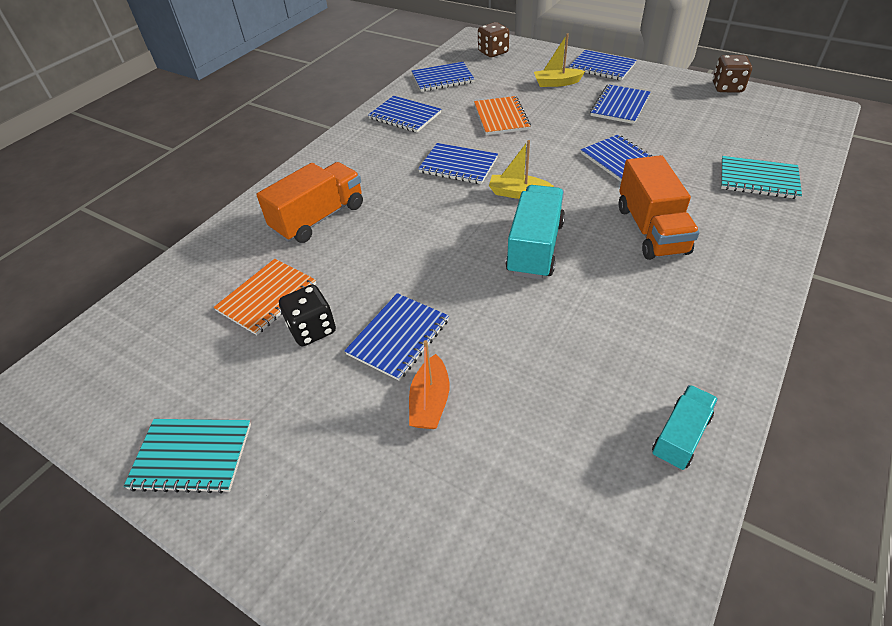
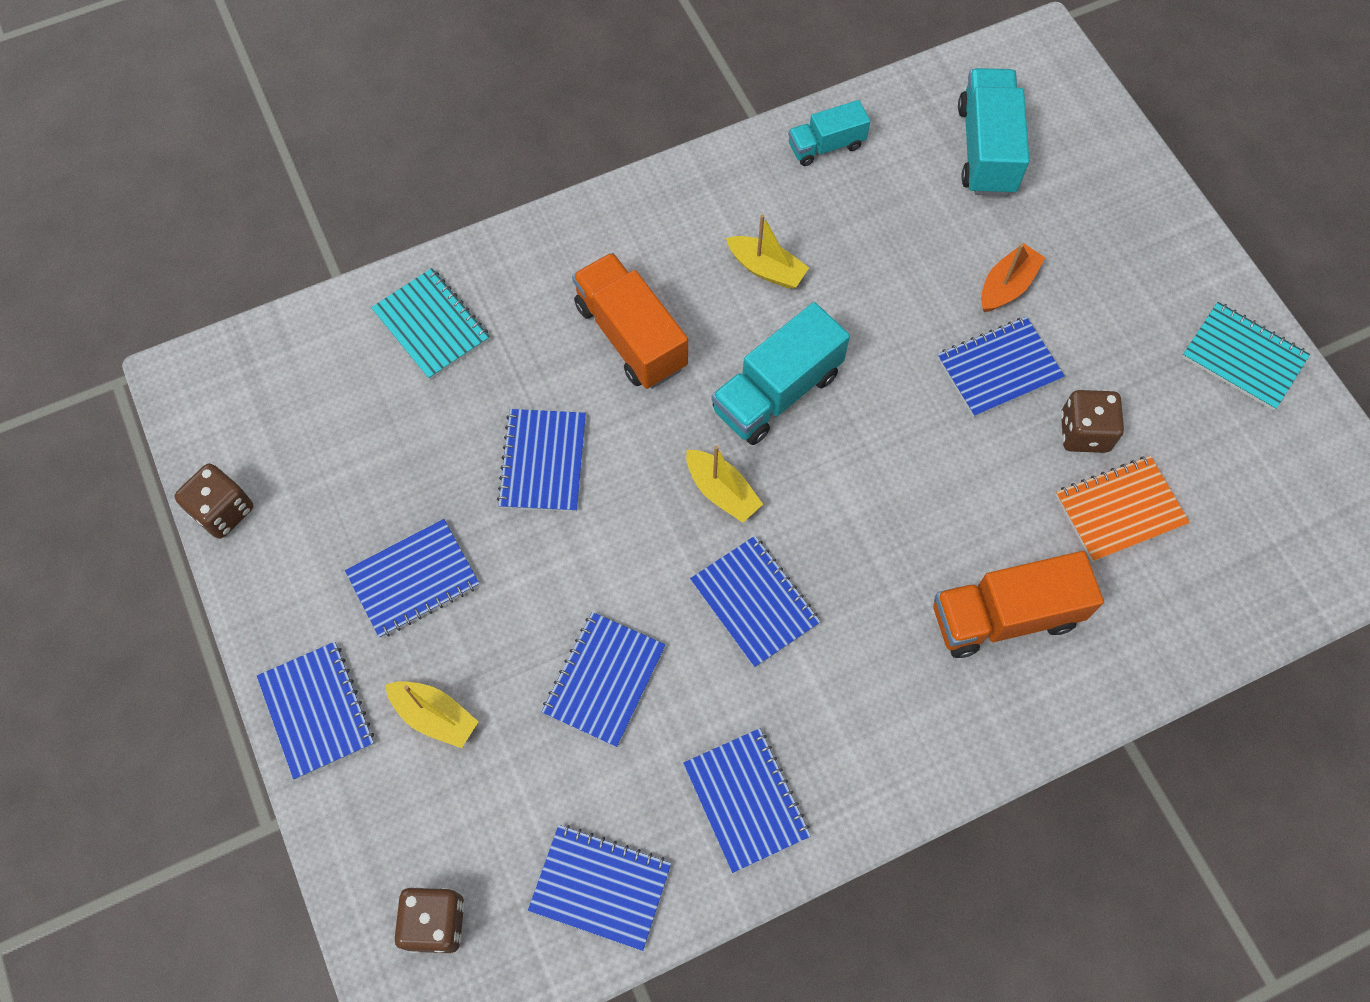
camera: 150 degrees left, 20 degrees up
(312, 329) = (1084, 432): black dice -> brown dice
(501, 117) = (604, 680): orange notebook -> blue notebook
(539, 532) = (986, 149): none -> turquoise truck
(617, 310) = (766, 269): none -> yellow boat
(651, 230) = (631, 336): orange truck -> orange truck turned 60 degrees counterclockwise

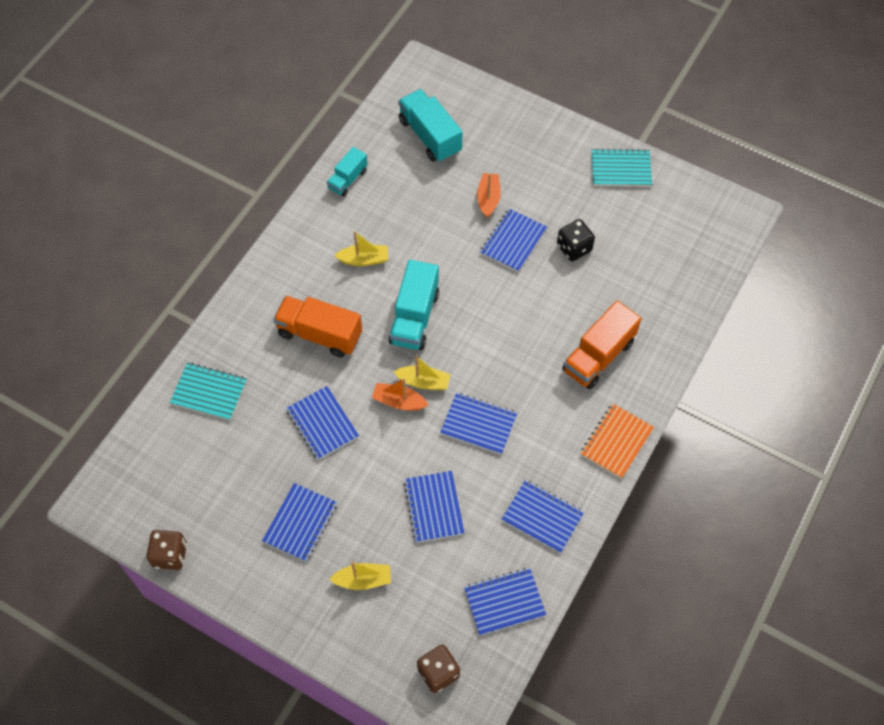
camera: 35 degrees left, 5 degrees down
(317, 711) = (300, 617): blue notebook -> none
(668, 497) = (399, 401): none -> orange boat
(1084, 432) = (574, 248): brown dice -> black dice
(1120, 510) = (615, 274): orange notebook -> orange notebook (616, 442)

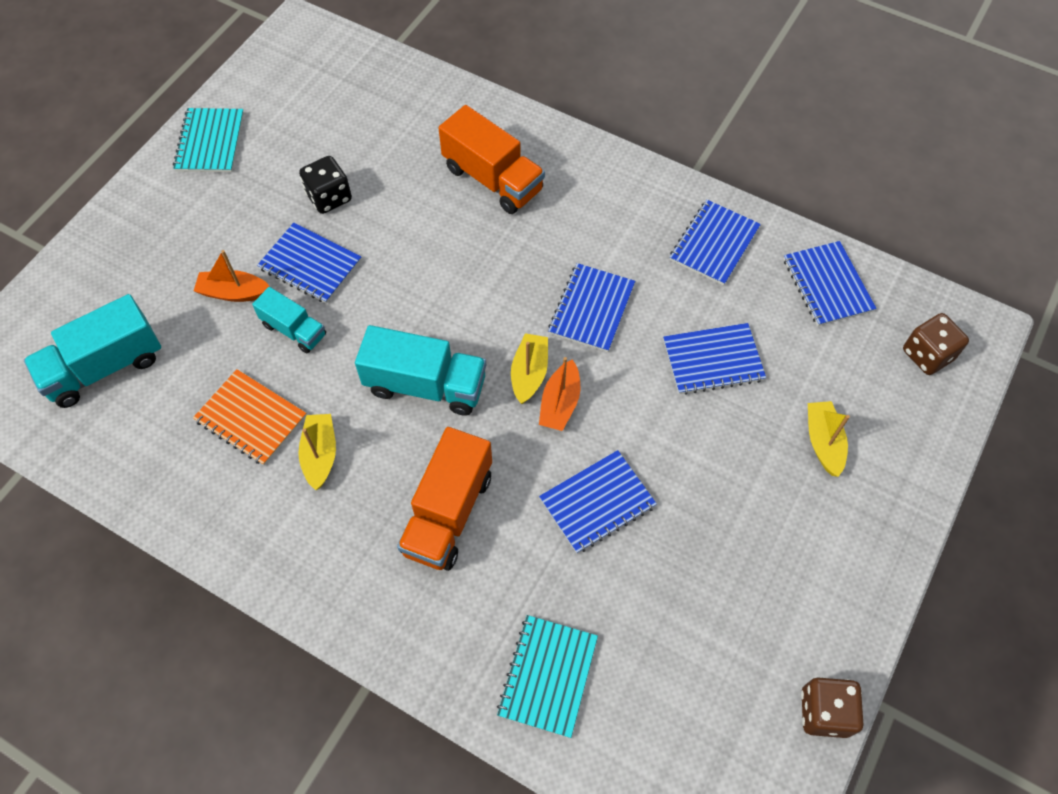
camera: 90 degrees left, 0 degrees up
(300, 523) = (752, 525): blue notebook -> none
(348, 179) = (165, 482): turquoise truck -> turquoise truck (294, 330)
(616, 442) = (610, 167): orange notebook -> orange notebook (251, 418)

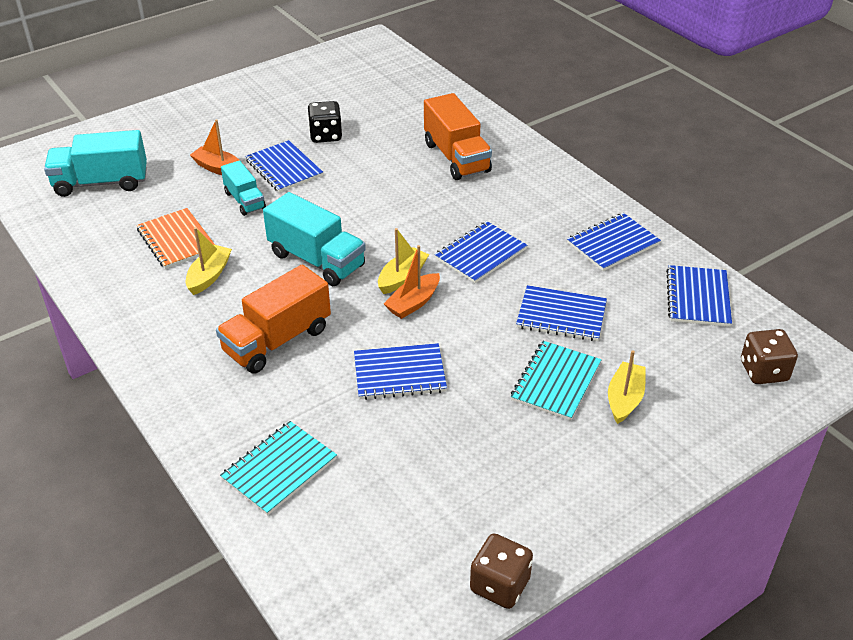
camera: 25 degrees right, 20 degrees down
(210, 142) = (265, 85): turquoise notebook -> turquoise notebook (556, 382)

